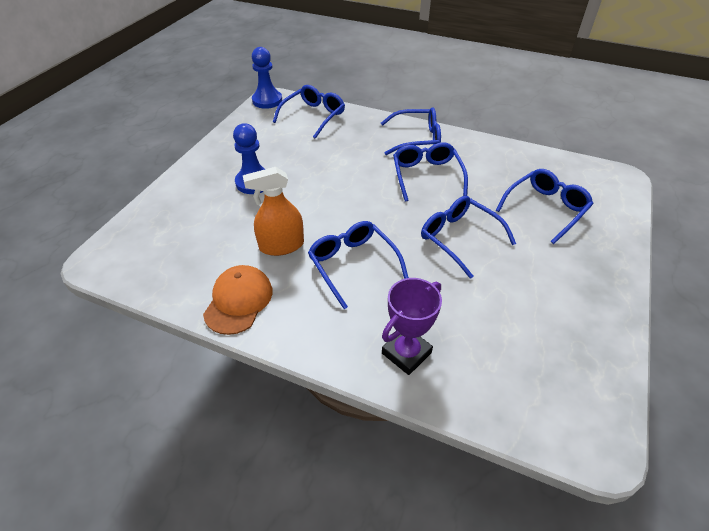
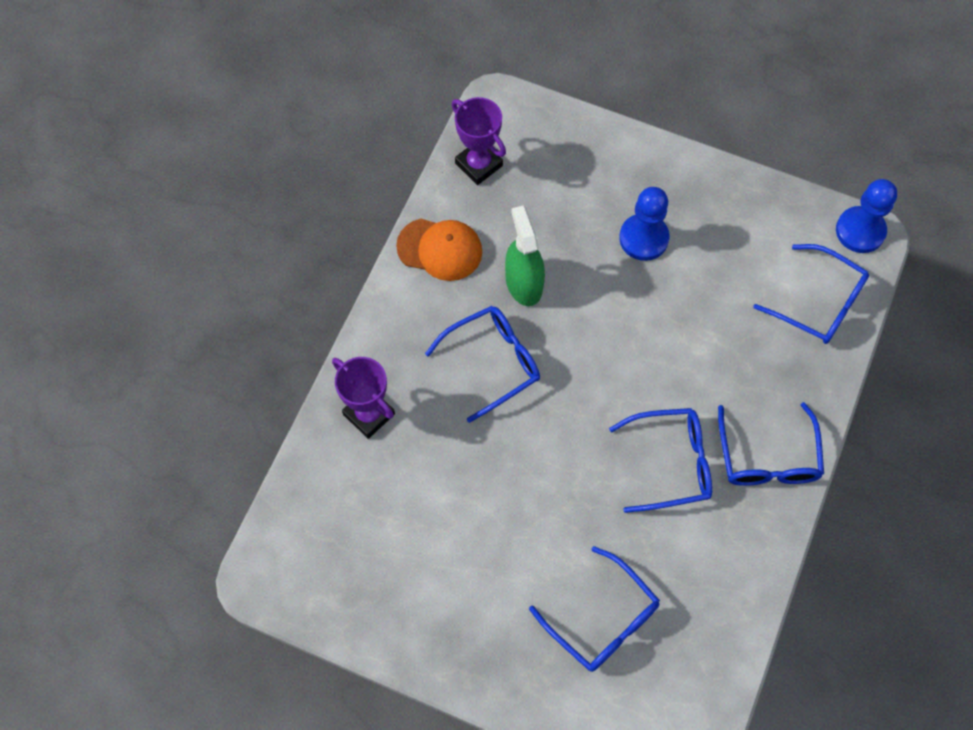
camera: 90 degrees right, 20 degrees up
(157, 274) = (478, 164): none -> purple trophy
(281, 245) = (524, 283): orange spray bottle -> green spray bottle
(459, 238) = (540, 491): blue glasses -> none

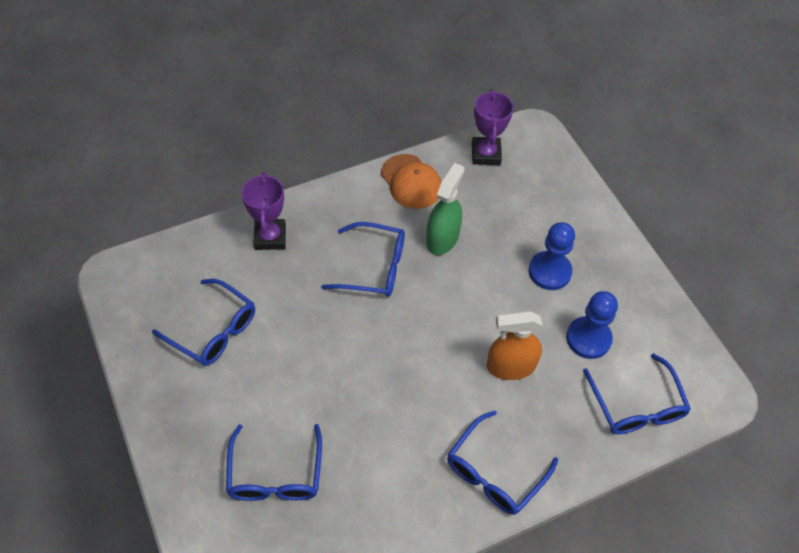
camera: 40 degrees right, 10 degrees down
(671, 463) = (423, 419): blue glasses -> blue glasses (213, 330)
(694, 354) = (510, 366): none -> orange spray bottle
(860, 231) = (716, 384): blue pawn -> blue pawn (588, 338)

